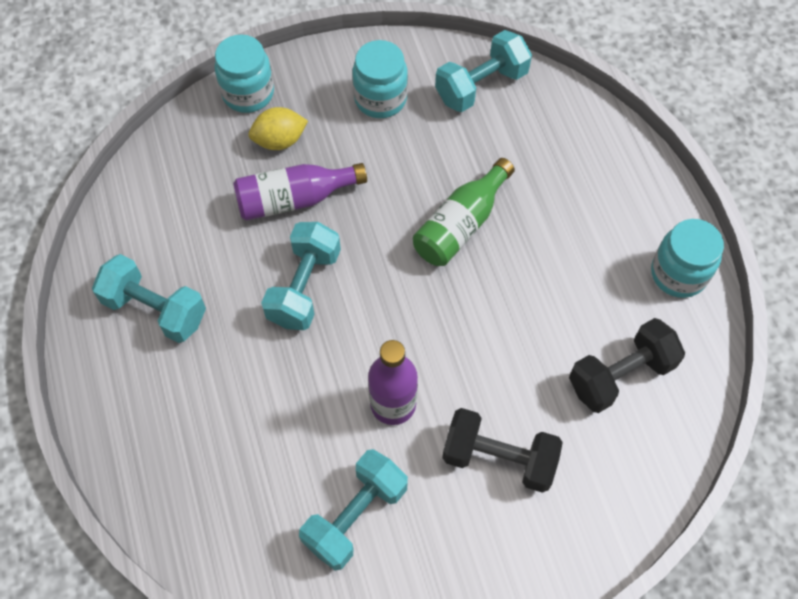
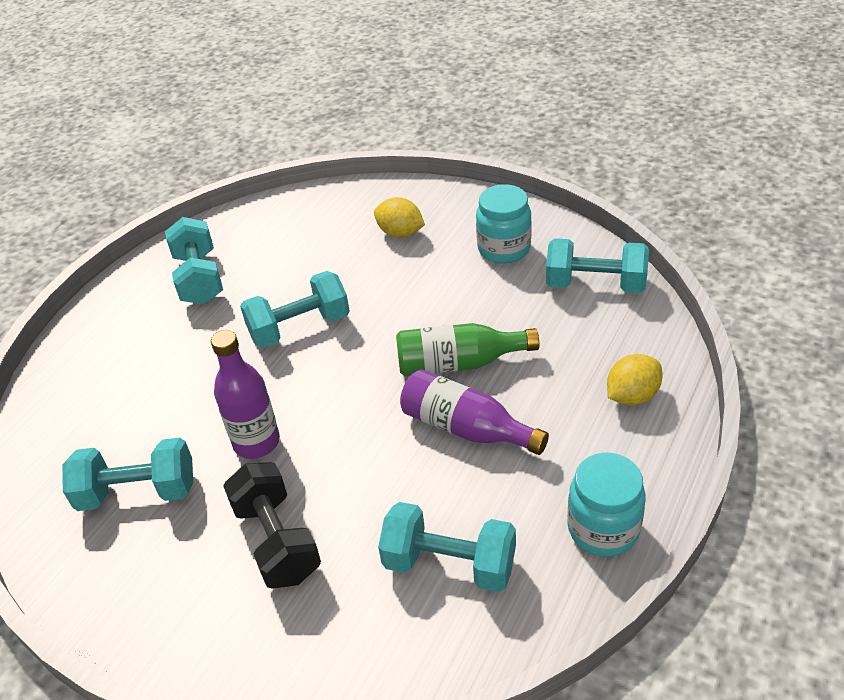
camera: 50 degrees right, 20 degrees down
(248, 93) = (416, 195): turquoise jar -> none
(294, 199) = (363, 272): purple bottle -> purple bottle (466, 428)
(598, 162) = (632, 396): none -> yellow lemon
(620, 375) = (449, 564): black dumbbell -> turquoise dumbbell

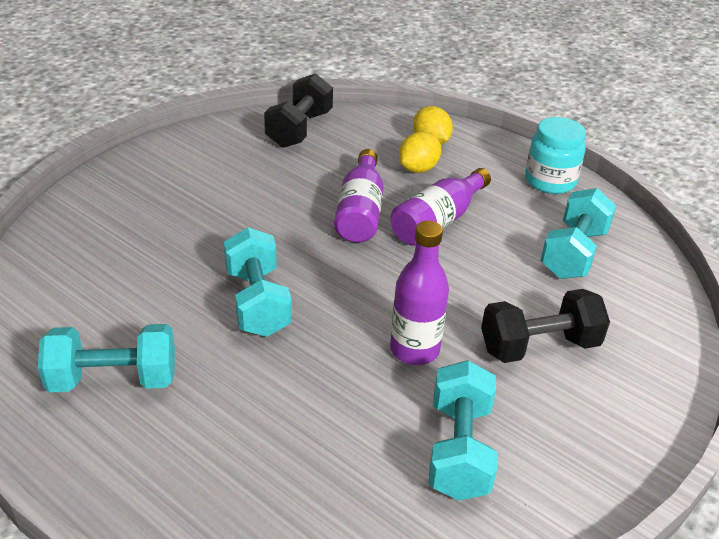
camera: 85 degrees left, 5 degrees down
(400, 233) = (149, 214): yellow lemon -> yellow lemon (418, 169)
(459, 363) = (360, 212): green bottle -> purple bottle
(504, 249) = (221, 161): turquoise jar -> none
(595, 284) = (299, 129): turquoise dumbbell -> black dumbbell

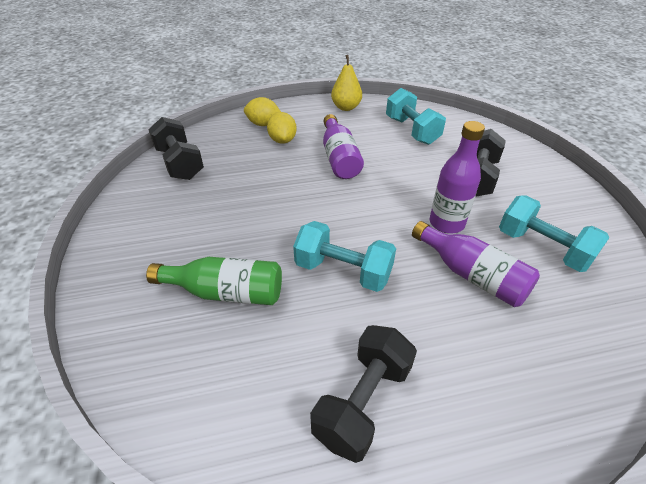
camera: 50 degrees left, 5 degrees up
(113, 380) = (363, 402): turquoise dumbbell -> black dumbbell
(163, 244) = (226, 292): none -> green bottle
(360, 212) = (297, 181): purple bottle -> purple bottle (472, 275)
(550, 181) = (346, 107): turquoise jar -> yellow pear

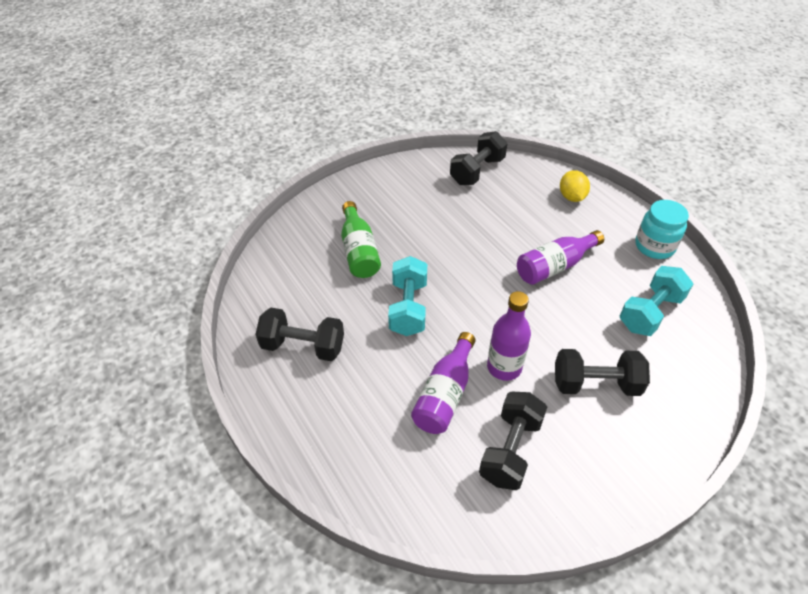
camera: 70 degrees right, 5 degrees up
(282, 140) = (554, 219): yellow lemon -> none
(346, 107) = (654, 246): yellow pear -> turquoise jar
(542, 248) = (510, 450): turquoise dumbbell -> black dumbbell

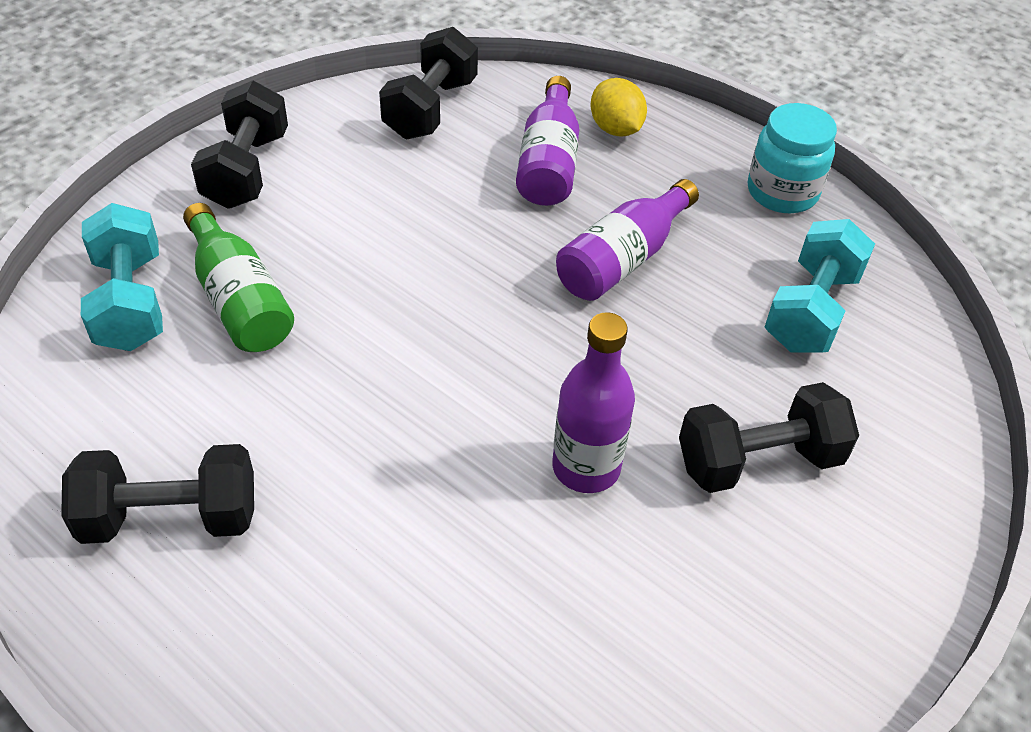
camera: 20 degrees left, 0 degrees up
(408, 308) = (370, 392): turquoise dumbbell -> turquoise dumbbell (130, 302)
(445, 394) = (489, 547): purple bottle -> purple bottle (549, 162)
(510, 450) = (643, 625): black dumbbell -> black dumbbell (246, 170)

